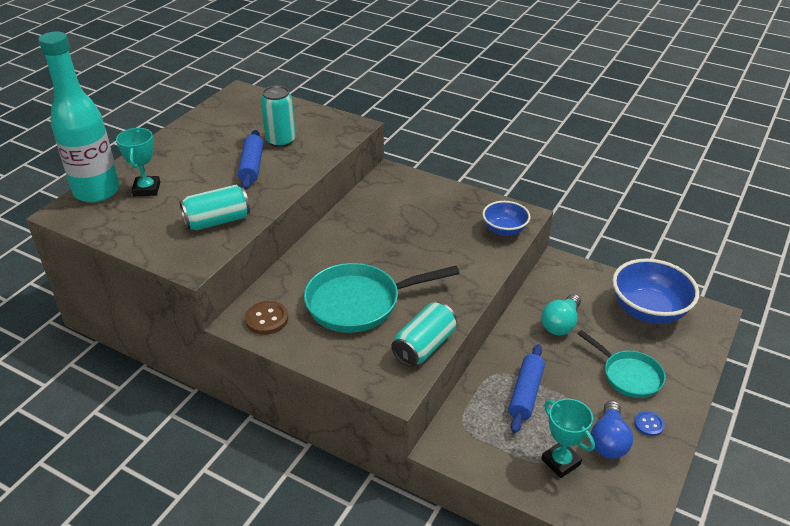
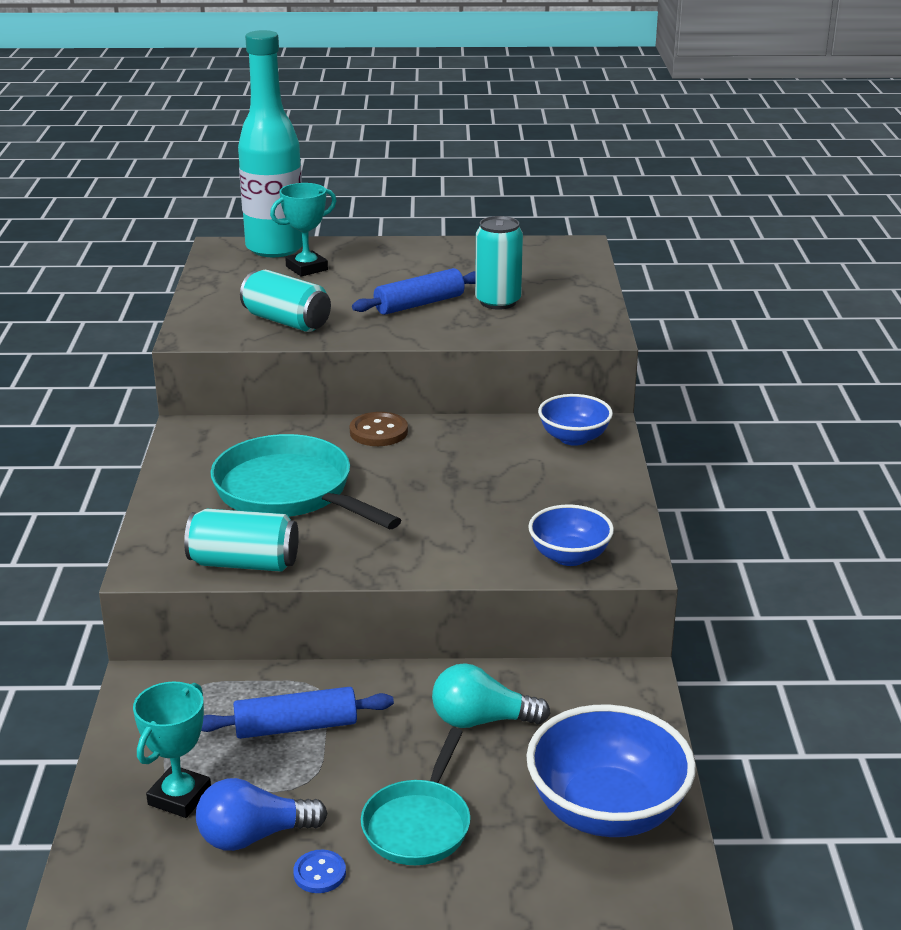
camera: 60 degrees right, 10 degrees down
(266, 319) = (206, 443): brown button -> brown button (378, 432)
(393, 185) = (574, 438): none -> blue bowl

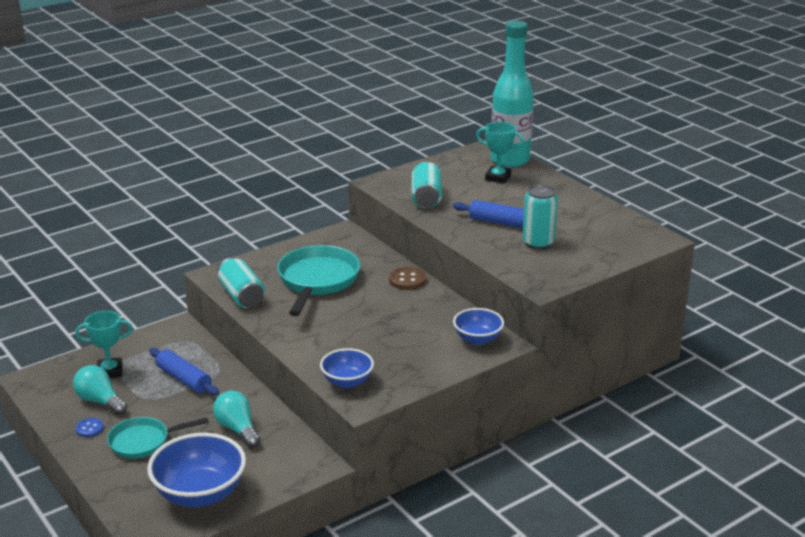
camera: 55 degrees right, 0 degrees up
(253, 836) = (100, 401): blue light bulb -> turquoise light bulb

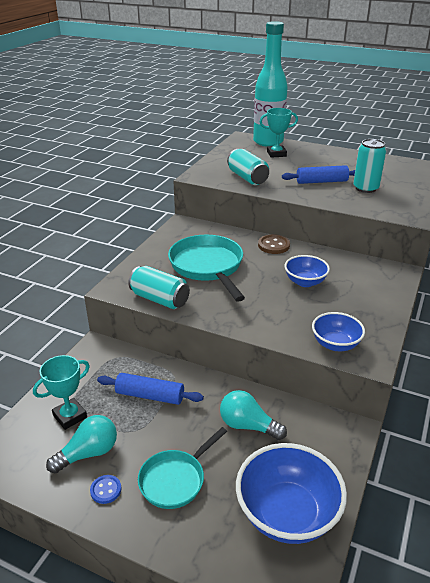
camera: 30 degrees left, 5 degrees up
(100, 401) = (88, 453): turquoise light bulb -> turquoise light bulb turned 135 degrees clockwise
(477, 339) = (379, 273): blue bowl -> blue bowl (305, 282)

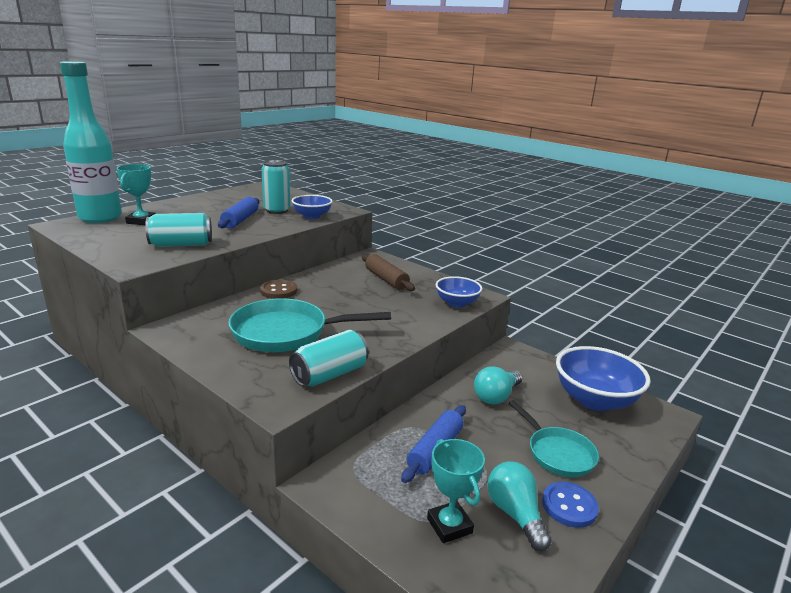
camera: 75 degrees left, 10 degrees down
(106, 490) = (569, 506): blue button -> blue button, size x1.55
(305, 282) = (358, 292): blue bowl -> blue bowl (312, 216)
(349, 291) = (386, 279): none -> brown rolling pin

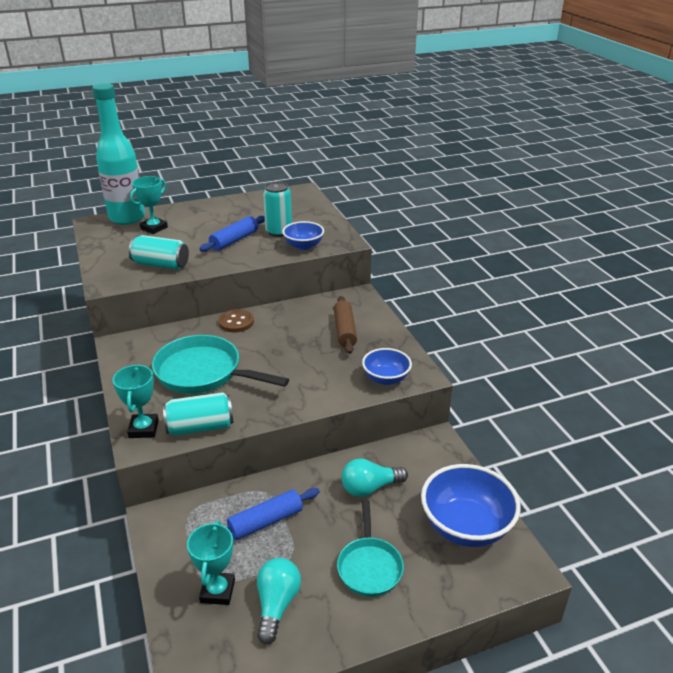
camera: 30 degrees right, 10 degrees up
(269, 391) = (143, 429): none -> turquoise trophy
(569, 506) = (329, 617): blue button -> none

